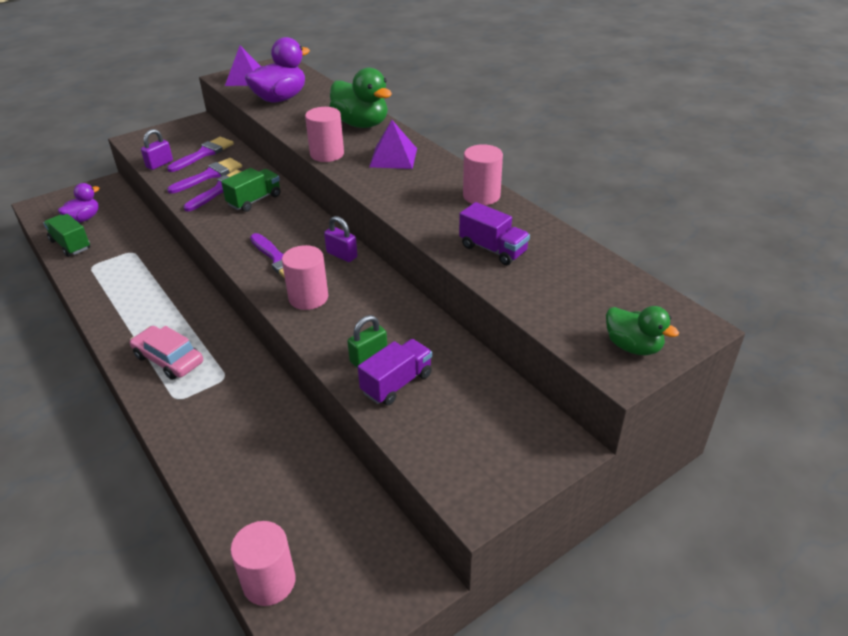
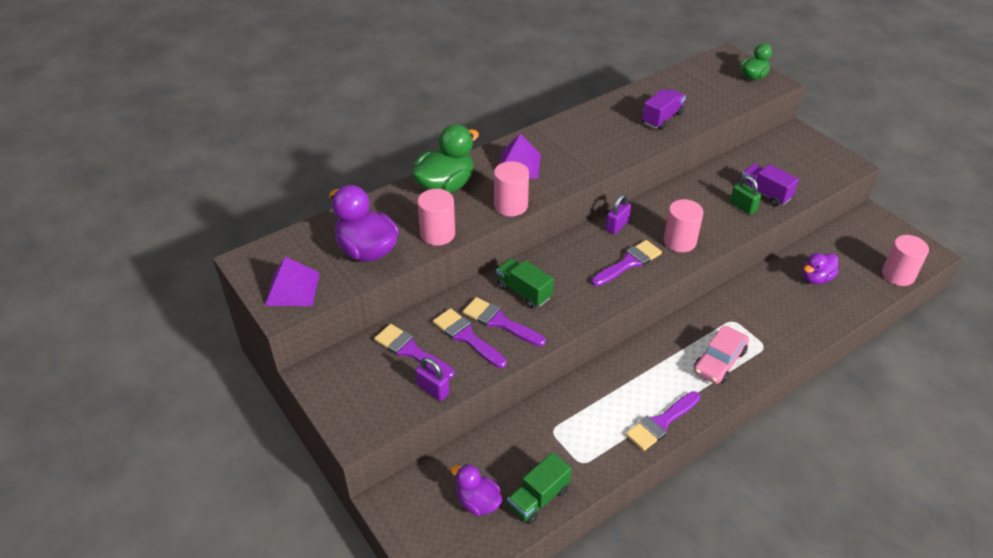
camera: 90 degrees left, 5 degrees up
(109, 312) = (661, 423): none -> purple brush
(280, 471) = (816, 278): none -> purple duck
(481, 196) = (586, 120): pink cylinder -> pink cylinder (437, 234)

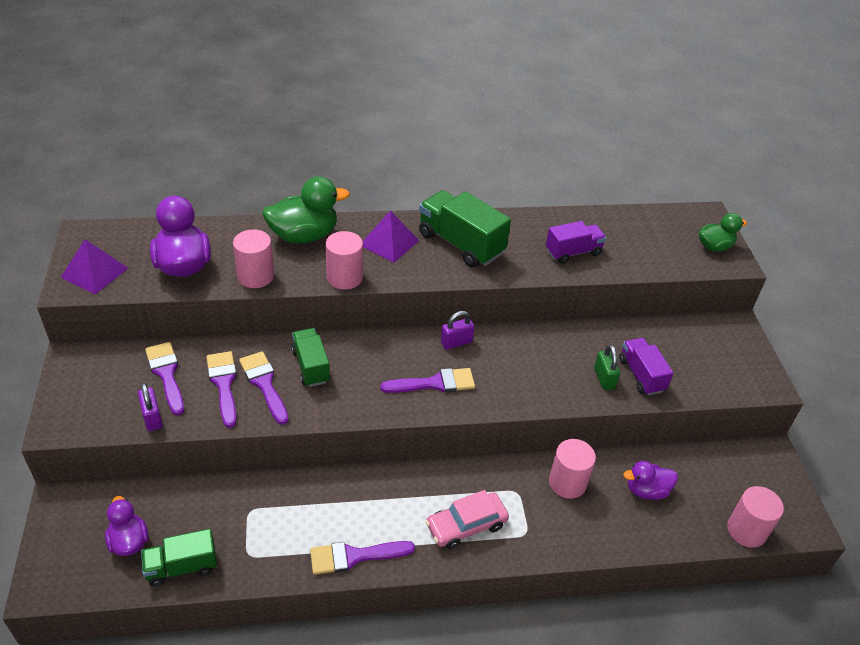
camera: 25 degrees right, 0 degrees up
(575, 144) = (460, 244): none -> green truck
(679, 241) = (505, 384): pink cylinder -> pink cylinder (567, 483)

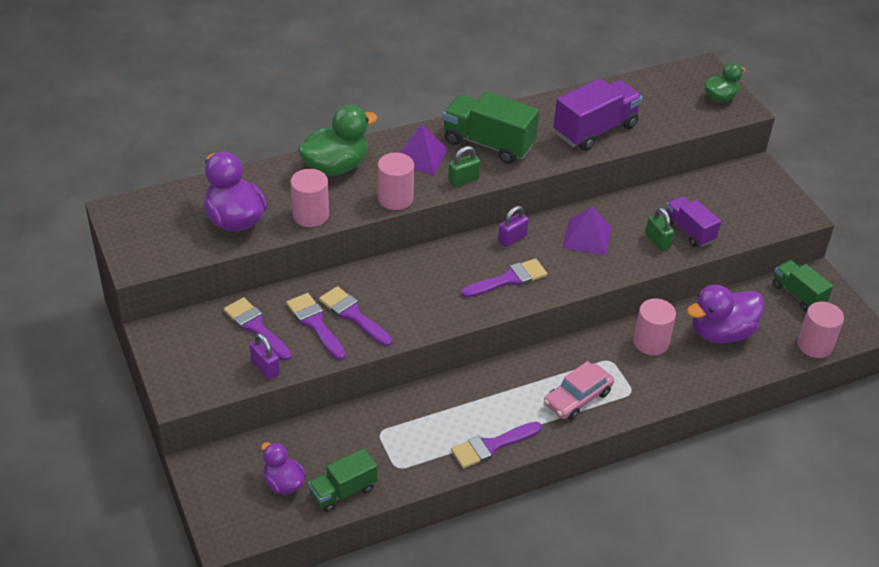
camera: 15 degrees left, 0 degrees up
(94, 272) = (152, 245): purple pyramid -> purple pyramid (587, 237)
(311, 366) = (388, 290): green truck -> green truck (798, 295)
(420, 274) = (463, 180): none -> green padlock
(573, 252) = (595, 130): purple truck -> purple truck, size x1.60
(646, 490) = (721, 332): purple duck -> purple duck, size x1.66

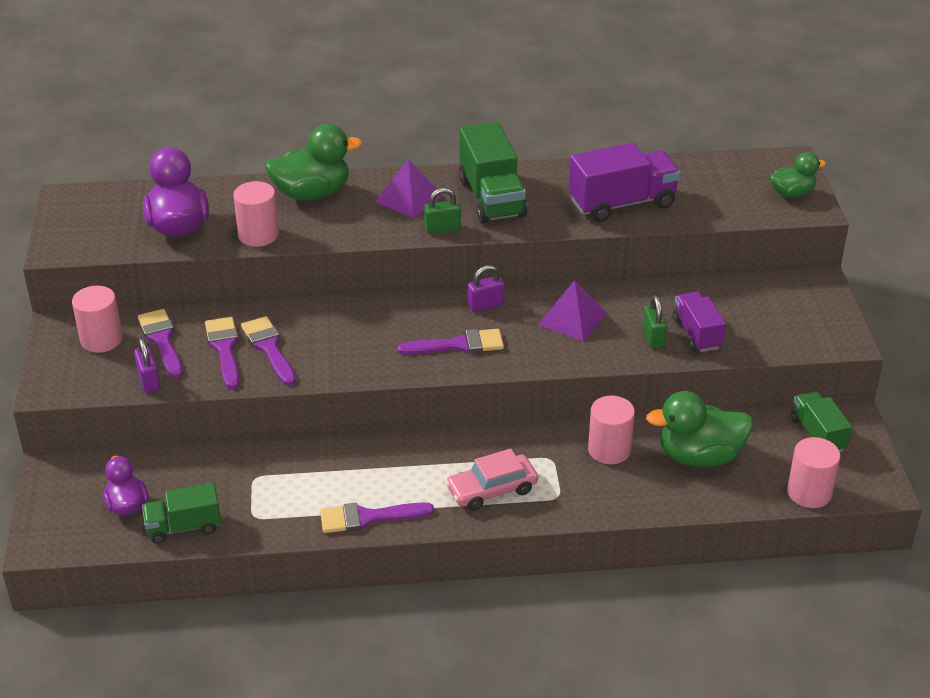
camera: 20 degrees right, 5 degrees down
(395, 198) = (357, 234): pink cylinder -> pink cylinder (101, 339)
(488, 144) = (491, 198): green truck -> green truck turned 150 degrees counterclockwise
(721, 332) = (699, 456): purple duck -> green duck

